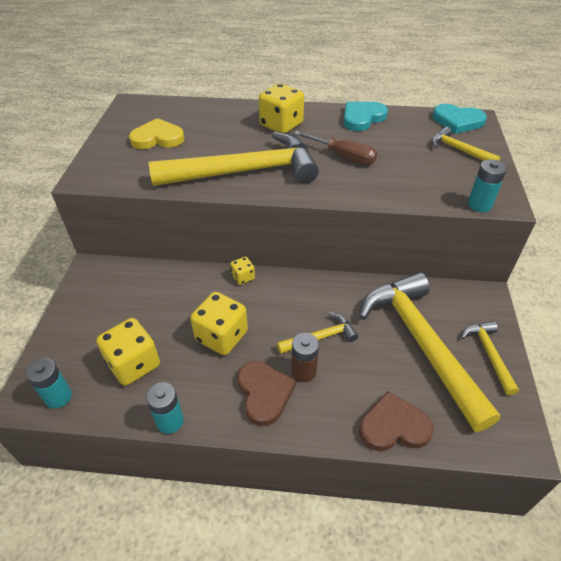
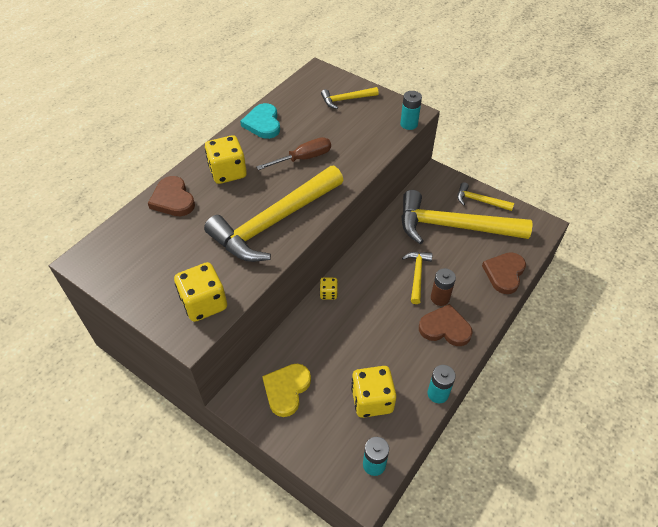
camera: 60 degrees left, 5 degrees up
(157, 138) = (171, 260): yellow heart -> yellow heart (286, 389)
(221, 336) = (380, 332): yellow dice -> yellow dice (204, 303)
(224, 113) = (173, 199): none -> brown heart
(244, 171) = (274, 222): yellow hammer -> yellow hammer turned 150 degrees counterclockwise
(457, 121) = (313, 81): turquoise heart -> none

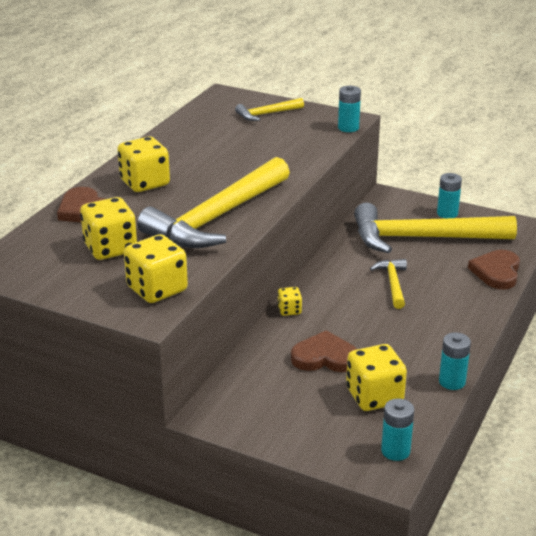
camera: 10 degrees left, 20 degrees down
(181, 248) = (110, 248): none -> yellow dice
(263, 123) = (173, 140): turquoise heart -> none
(286, 389) = (265, 399): yellow heart -> none
(303, 158) = (233, 164): brown screwdriver -> none
(440, 298) = (427, 300): brown battery -> none
(445, 328) = (442, 325): brown heart -> brown heart (325, 357)
(480, 201) = (447, 213): yellow hammer -> turquoise battery

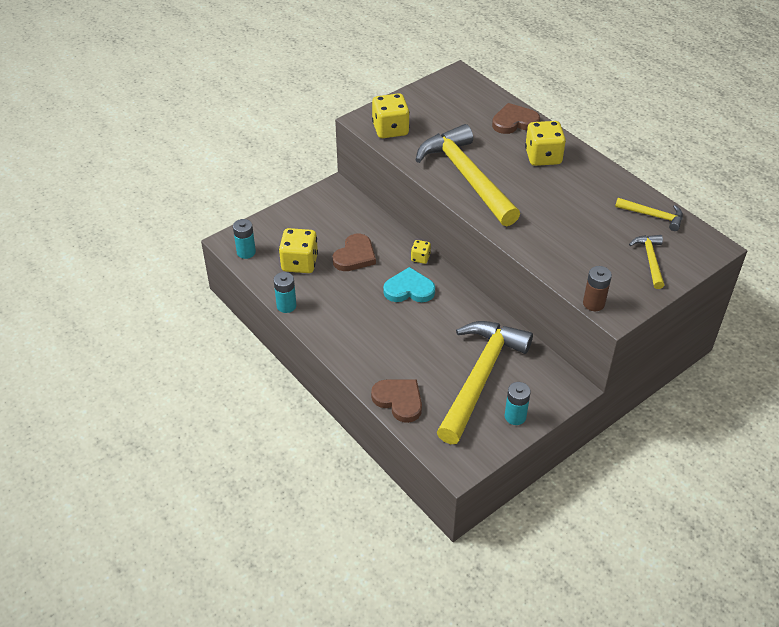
camera: 115 degrees right, 15 degrees up
(110, 248) = (453, 122): yellow dice -> none
(346, 305) = (409, 289): none -> turquoise heart
(348, 128) = (593, 303): turquoise battery -> brown battery
(393, 284) = (421, 327): yellow hammer -> yellow hammer (653, 216)

